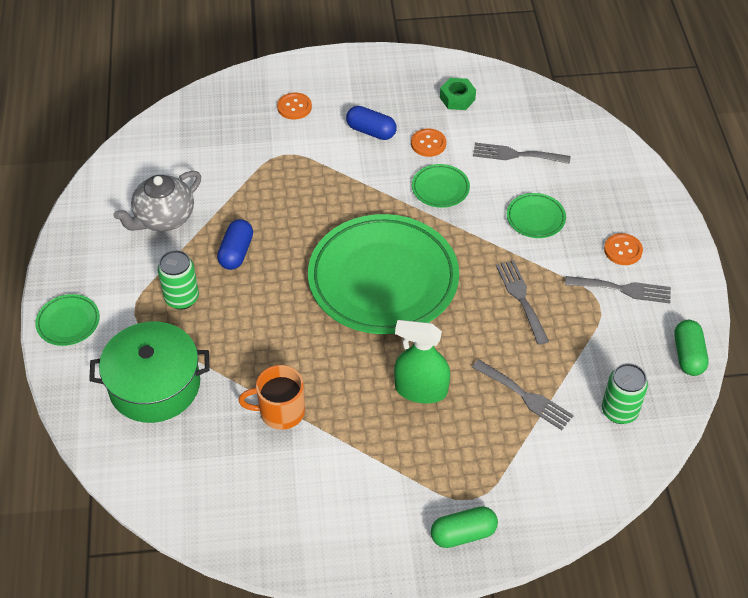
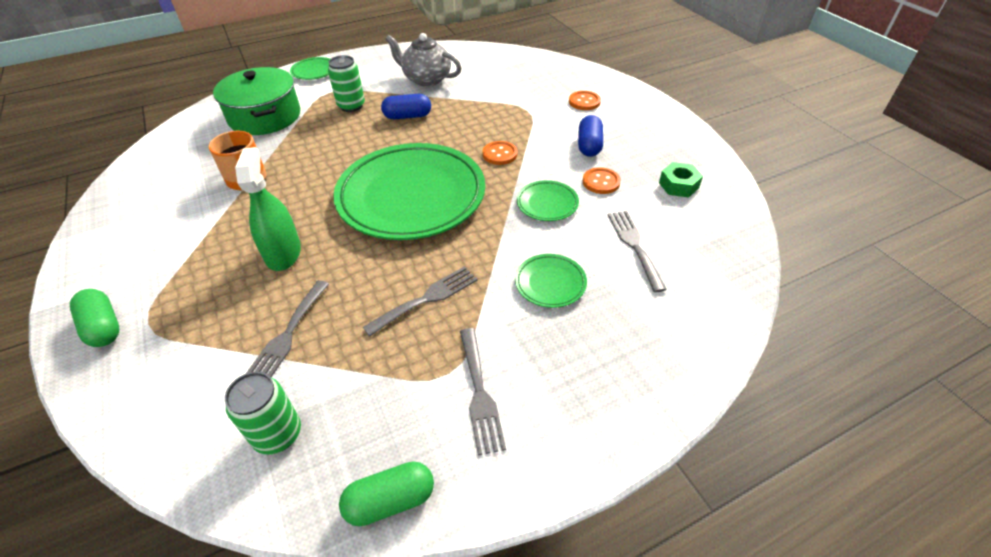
camera: 70 degrees right, 5 degrees down
(623, 250) = (546, 378): orange button -> orange button (500, 154)

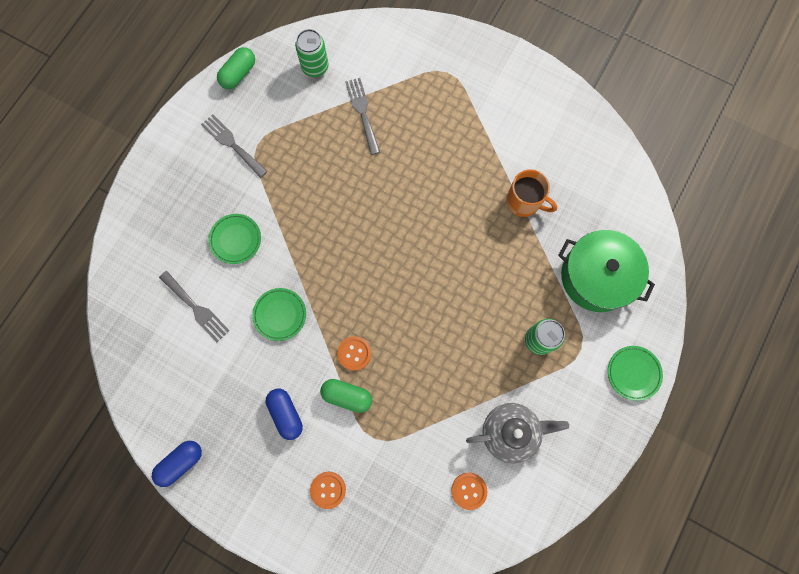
camera: 145 degrees right, 30 degrees up
(103, 327) = (468, 56): green capsule -> green capsule (347, 396)
(283, 253) = (423, 159): green spray bottle -> none
(407, 116) = (474, 357): blue capsule -> blue capsule (181, 462)
(411, 197) = (385, 260): green plate -> none
(427, 299) = (304, 182): grey fork -> none
(601, 182) = (252, 367): orange button -> orange button (469, 490)
(678, 185) = (189, 402): green nut -> none

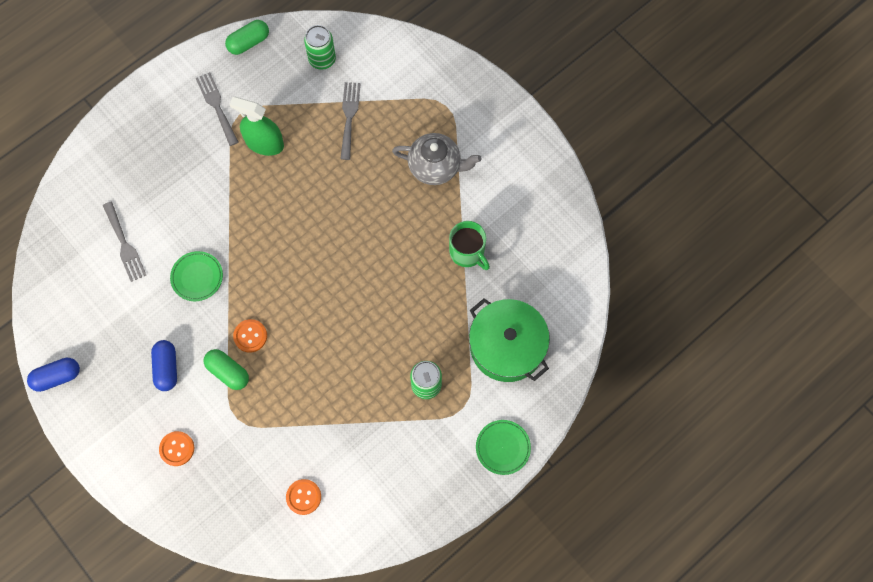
camera: 20 degrees right, 5 degrees down
(236, 239) = (185, 195): green plate -> none
(292, 164) = (264, 143): none -> green spray bottle
(510, 432) = (364, 459): grey teapot -> grey teapot (436, 166)
(524, 201) = (467, 252): orange mug -> green mug

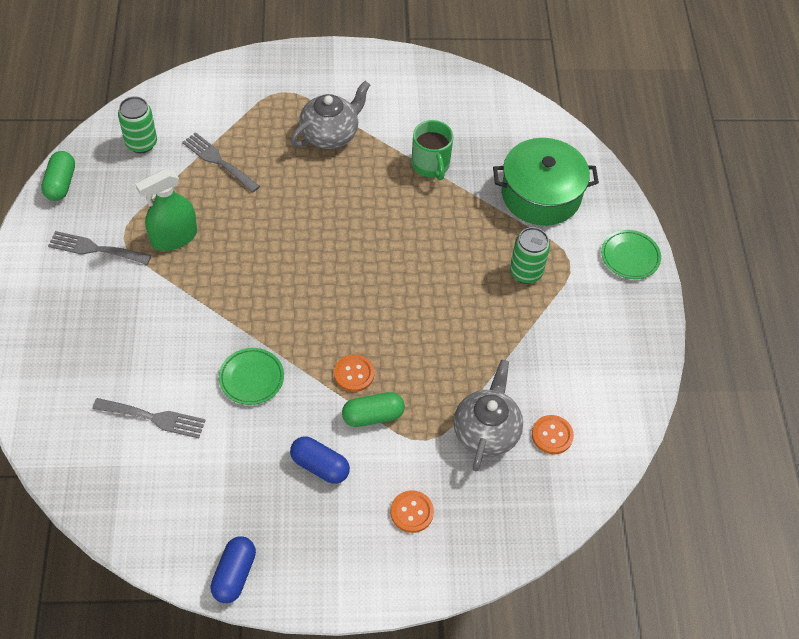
camera: 55 degrees left, 15 degrees down
(272, 452) = (486, 431): none -> grey teapot
(467, 252) = (431, 165): green mug -> green mug turned 75 degrees clockwise

